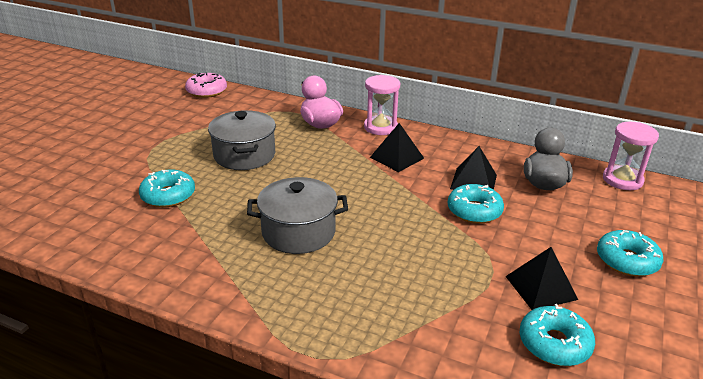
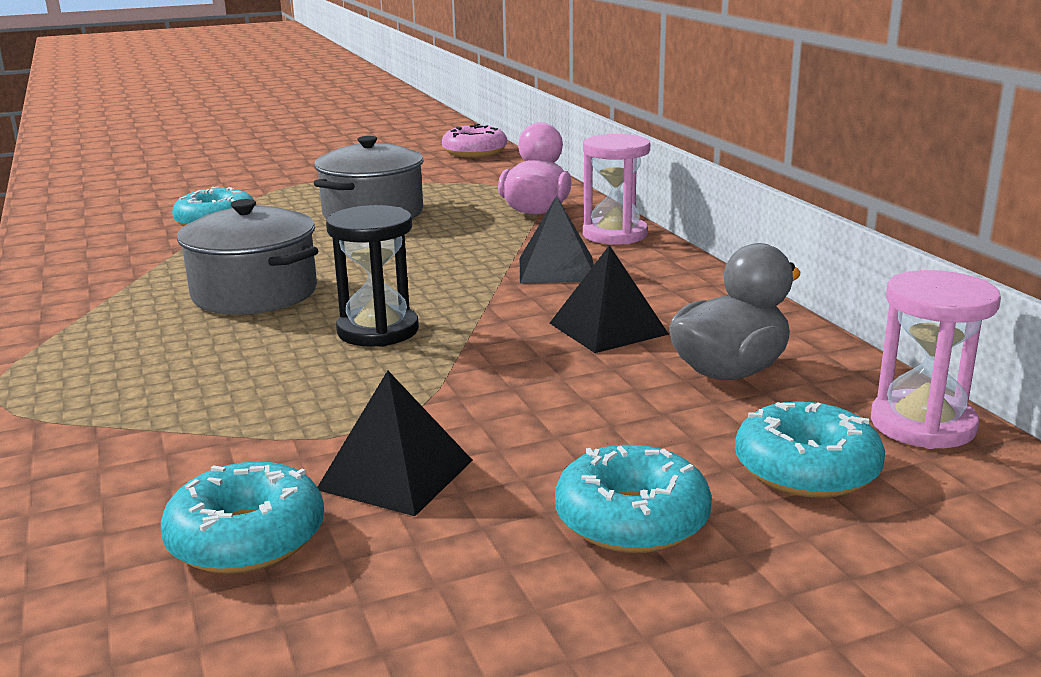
camera: 45 degrees right, 10 degrees down
(397, 225) = (378, 331): none -> black hourglass
(474, 211) = (523, 357): turquoise donut -> turquoise donut (806, 469)

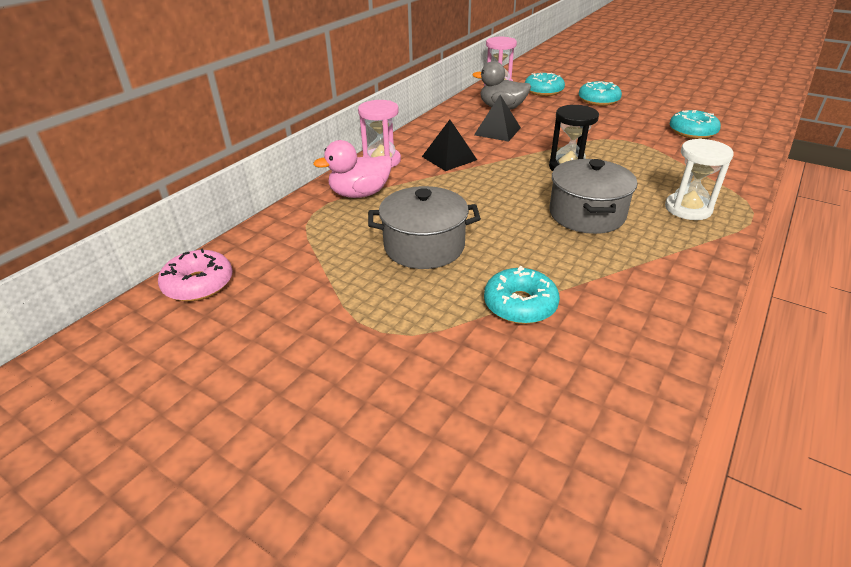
camera: 125 degrees left, 15 degrees up
(115, 357) = (688, 209): none -> white hourglass
(395, 474) = (636, 127): black pyramid -> none

